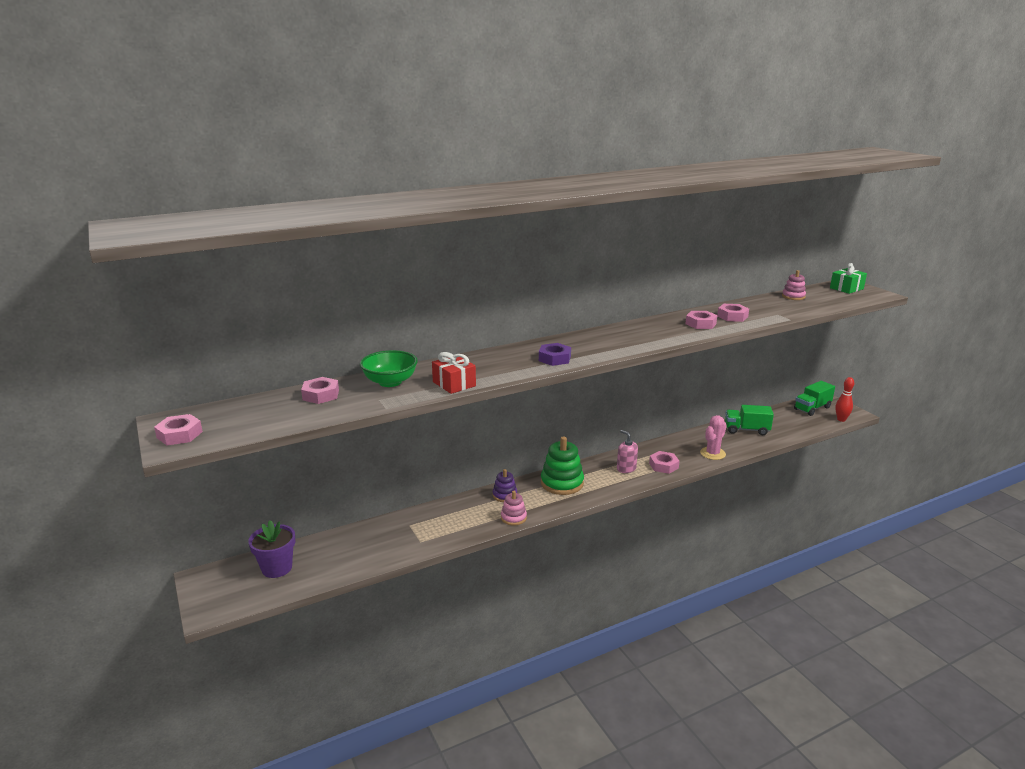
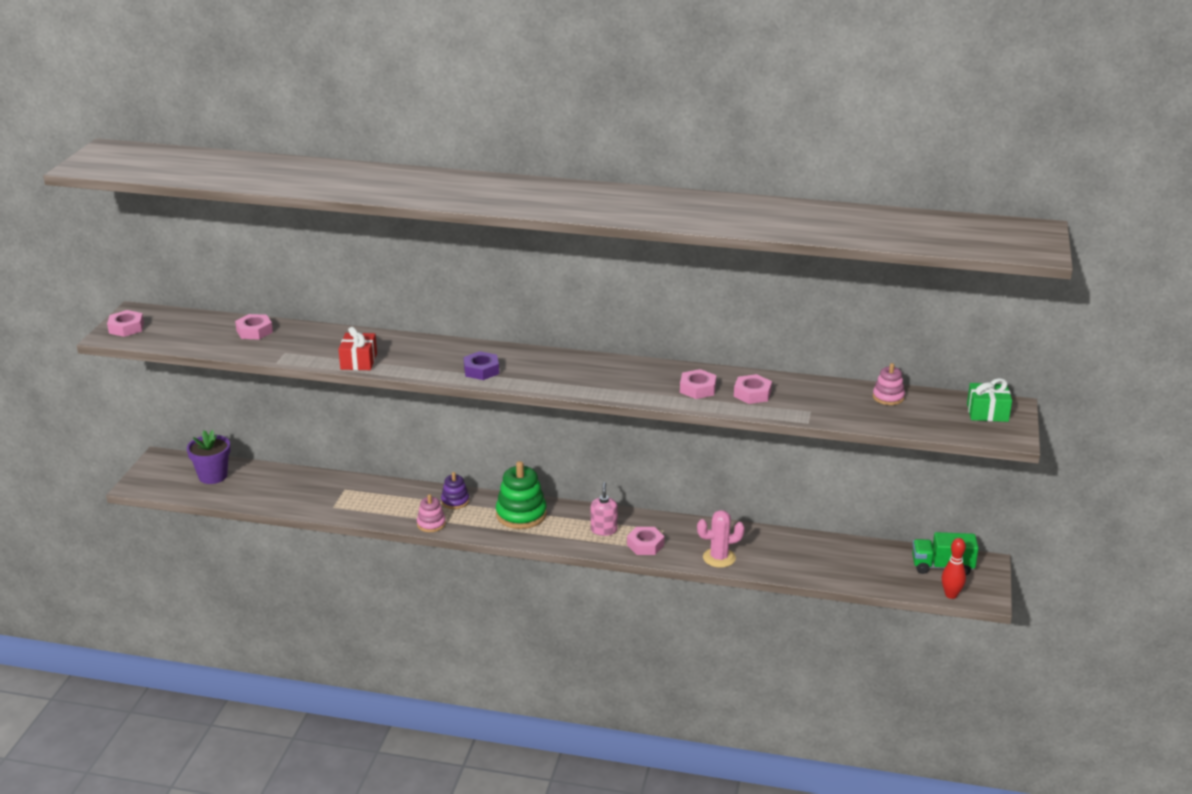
camera: 40 degrees right, 5 degrees up
(390, 382) = (318, 339): green bowl -> none
(746, 430) = (808, 552): green truck -> none

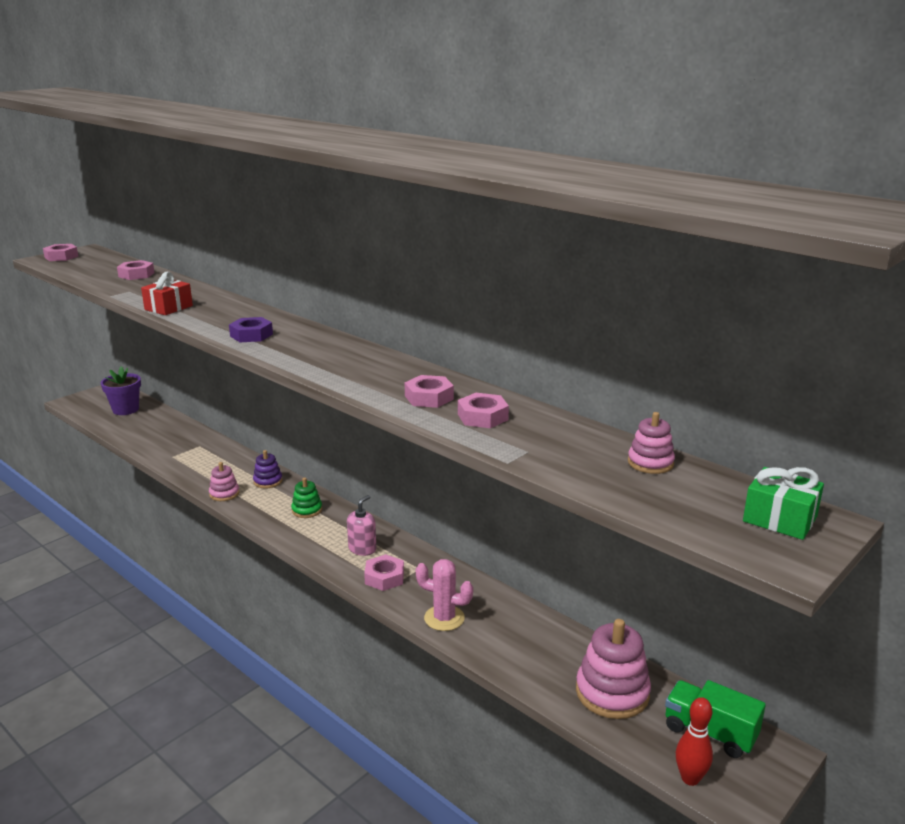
camera: 30 degrees right, 5 degrees down
(521, 514) = (307, 510): green stacking toy -> green stacking toy, size x0.56
(869, 565) = (612, 693): none -> pink stacking toy

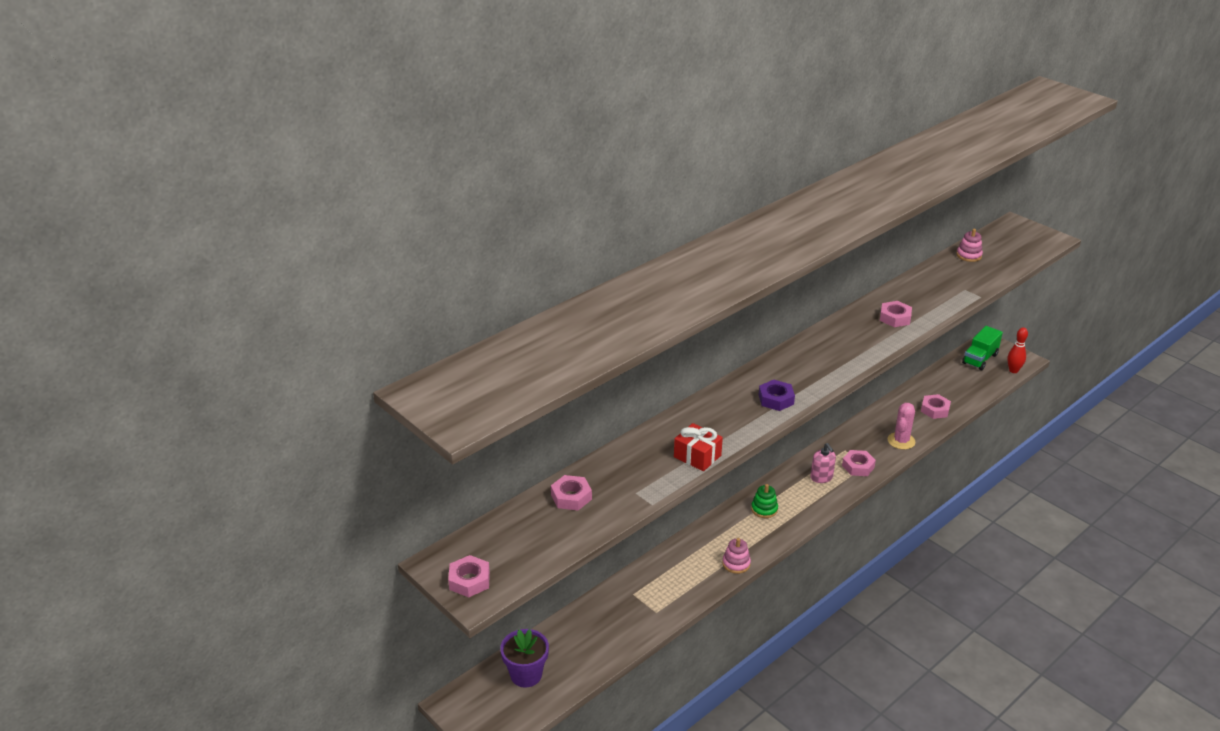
camera: 85 degrees left, 10 degrees up
(268, 481) = (712, 536): purple stacking toy -> none
(362, 549) = (821, 477): pink soap dispenser -> pink soap dispenser turned 150 degrees counterclockwise
(482, 417) = (921, 300): pink nut -> pink nut (935, 410)
(612, 693) = (957, 384): pink stacking toy -> none
(779, 519) = (1017, 233): green gift -> none

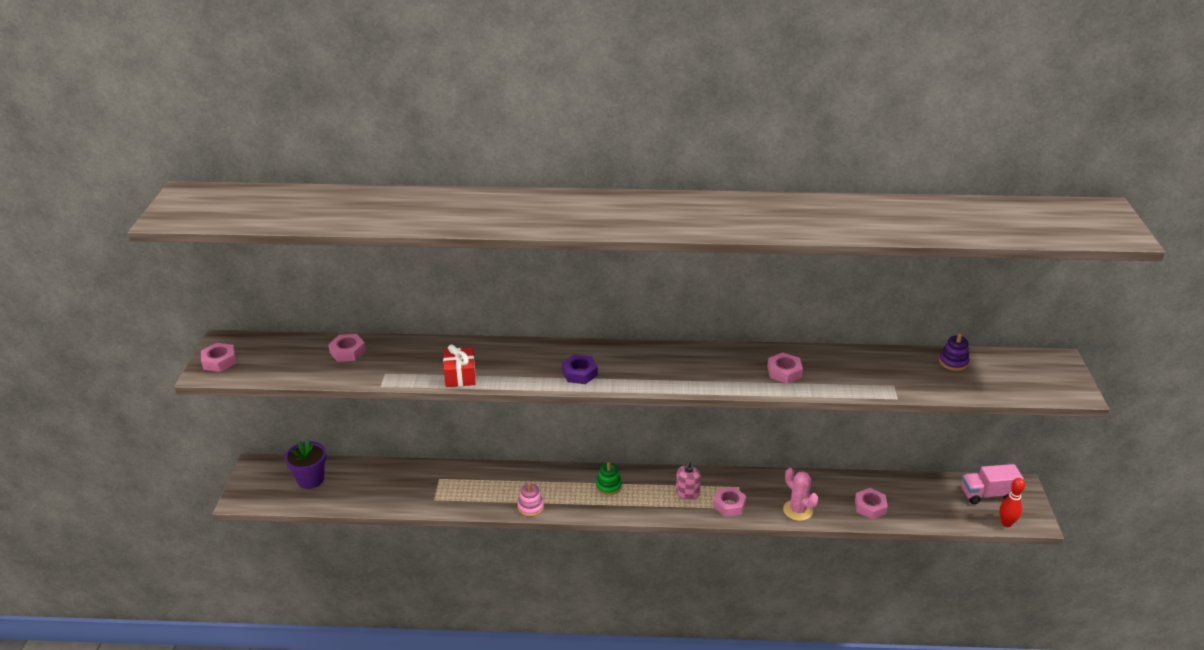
camera: 45 degrees right, 0 degrees up
(901, 441) = (797, 510): pink cactus -> pink cactus turned 75 degrees clockwise
(969, 255) = (953, 362): pink stacking toy -> purple stacking toy
(980, 359) = (987, 494): green truck -> pink truck

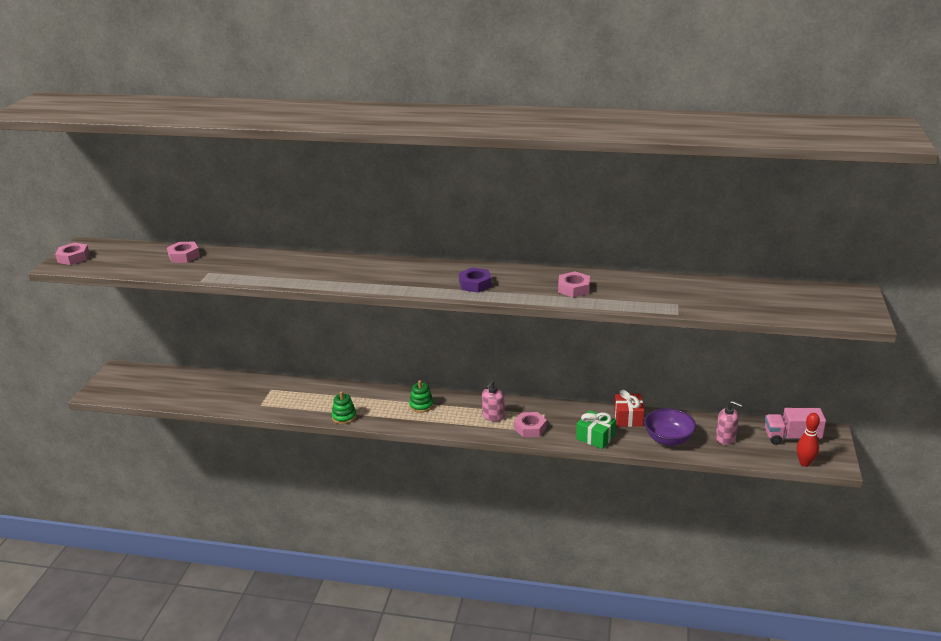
camera: 10 degrees right, 5 degrees down
(311, 479) = (160, 382): purple flower pot -> none
(460, 376) = (273, 277): red gift -> red gift (628, 418)
(530, 507) = (344, 417): pink stacking toy -> green stacking toy
(579, 373) = (380, 280): purple nut -> purple nut (475, 284)
(797, 510) = (595, 437): pink cactus -> green gift
(870, 507) = (668, 439): pink nut -> purple bowl
(925, 500) = (725, 438): none -> pink soap dispenser
(953, 362) = (745, 289): purple stacking toy -> none

